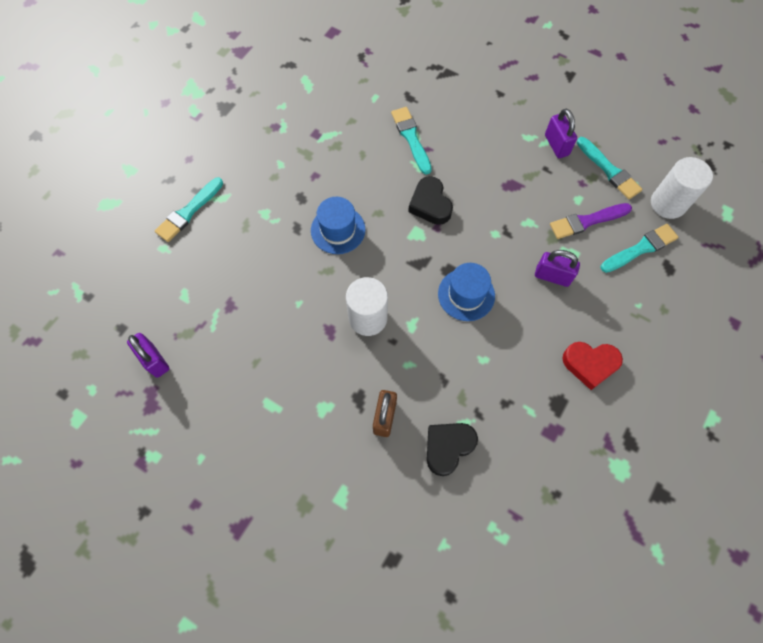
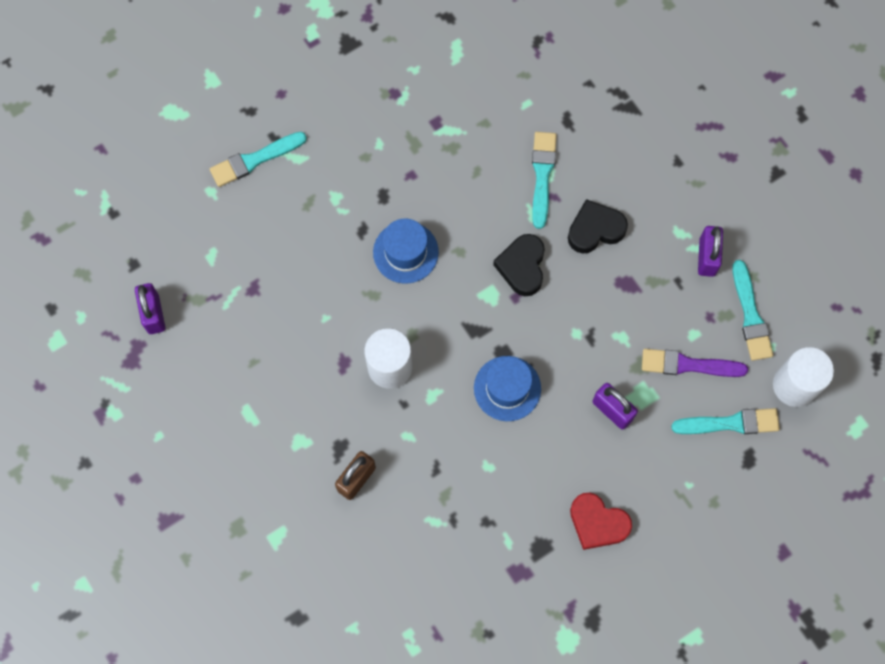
camera: 25 degrees right, 5 degrees up
(448, 447) = (405, 538): black heart -> black heart (595, 229)

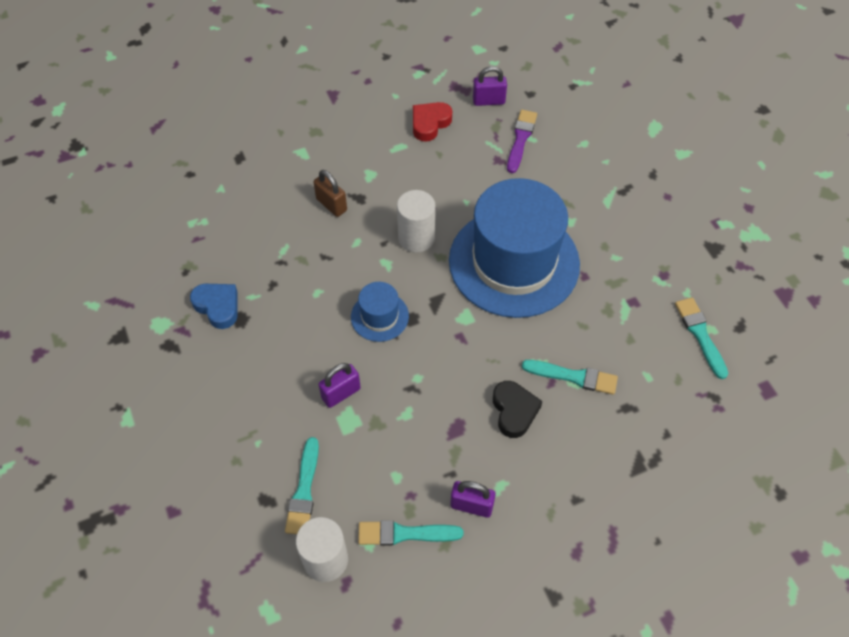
camera: 100 degrees right, 15 degrees down
(255, 160) = (608, 173): turquoise brush -> turquoise brush (700, 334)
(405, 252) = (514, 262): blue hat -> blue hat, size x2.33
(522, 267) = (487, 346): black heart -> none
(530, 578) = (218, 307): none -> blue heart
(597, 523) = (246, 363): red heart -> red heart (430, 123)
(688, 365) = (368, 465): purple brush -> purple brush (521, 139)

